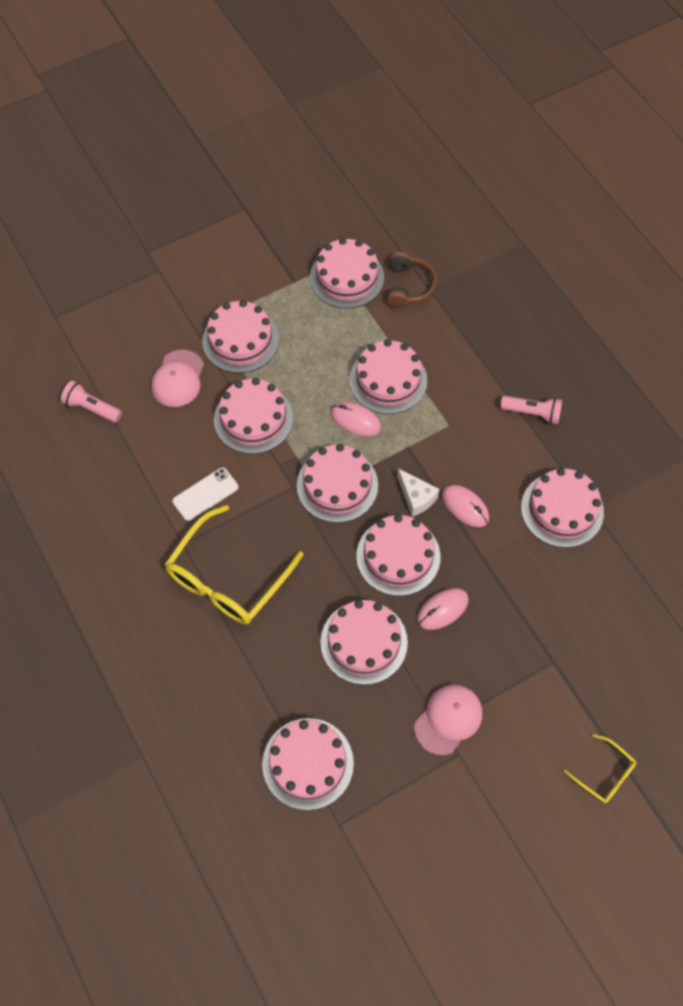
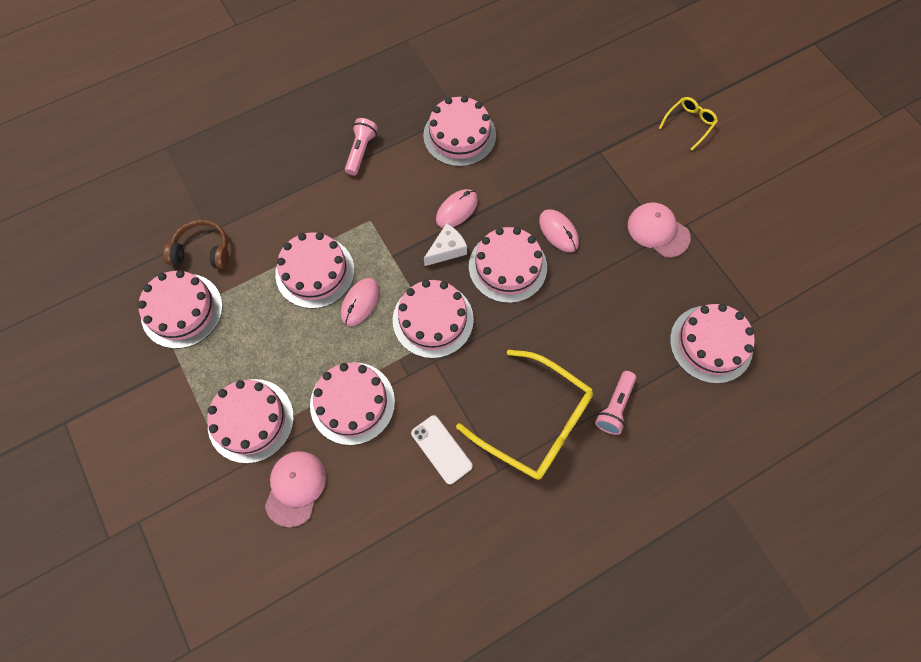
camera: 90 degrees left, 5 degrees up
(91, 408) = (327, 588): pink flashlight -> pink flashlight (614, 407)
(178, 379) = (295, 488): pink cap -> pink cap turned 90 degrees counterclockwise
(364, 642) = (593, 297): pink cake -> none

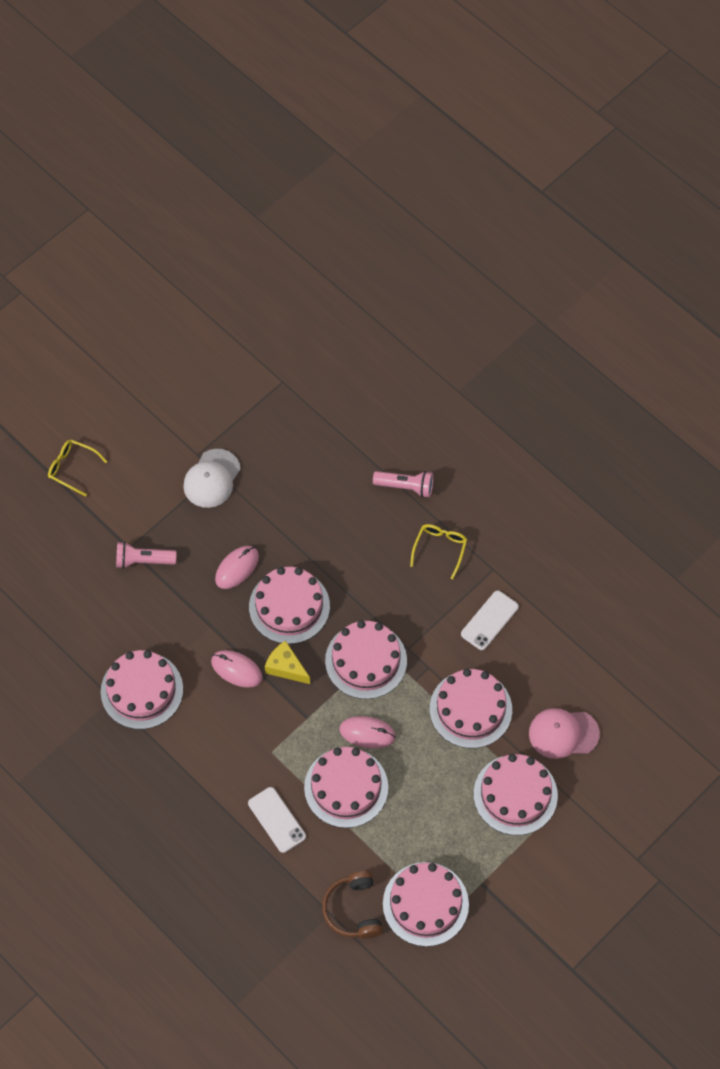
camera: 105 degrees left, 5 degrees down
(306, 210) = (276, 820): none -> white phone
(361, 151) = (187, 787): pink flashlight -> pink flashlight (143, 560)
(447, 250) = (286, 667): white cheese -> yellow cheese
(534, 421) = (440, 549): yellow glasses -> yellow glasses, size x0.48
(658, 231) = (212, 478): pink cap -> white cap
(711, 344) = (321, 418): pink cake -> none

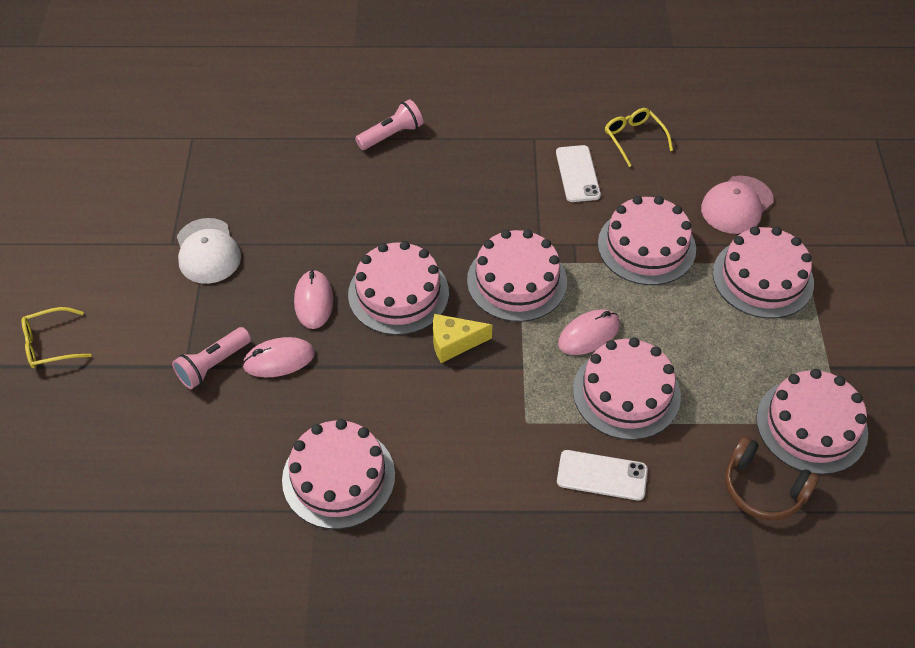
camera: 45 degrees left, 10 degrees down
(236, 670) = (411, 382): pink mouse -> pink mouse (279, 360)
(440, 549) = (474, 156): yellow glasses -> yellow glasses (634, 139)

